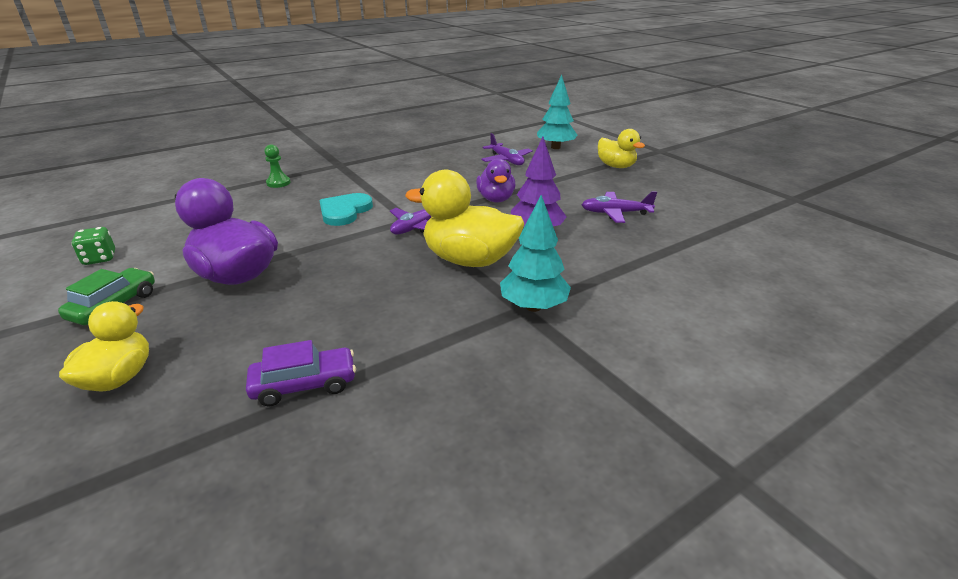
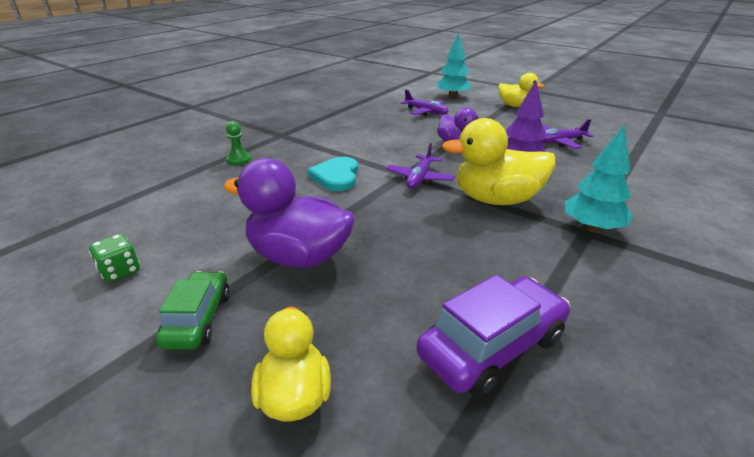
camera: 20 degrees left, 0 degrees up
(304, 385) = (492, 346): purple car -> purple car, size x1.52

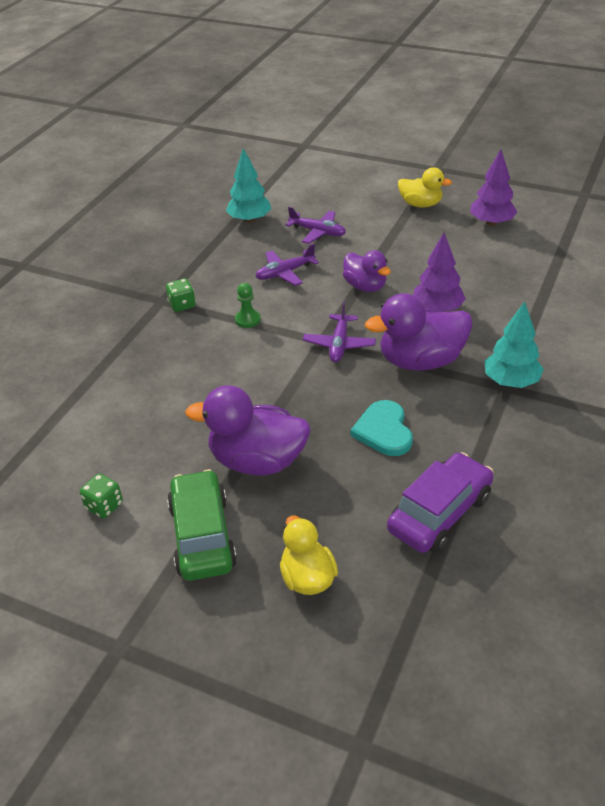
camera: 10 degrees left, 10 degrees up
(198, 319) = (202, 535): green car -> green car, size x1.52
(239, 160) = (135, 349): green pawn -> green pawn (247, 320)
(295, 139) = (182, 305): none -> green dice
(336, 176) = (252, 356): turquoise heart -> turquoise heart (384, 431)
(452, 97) = (342, 197): turquoise tree -> turquoise tree (249, 220)
(496, 199) = (420, 361): yellow duck -> purple duck
(559, 142) = (475, 264): purple plane -> purple plane (285, 273)
(576, 121) = (491, 223): none -> purple tree

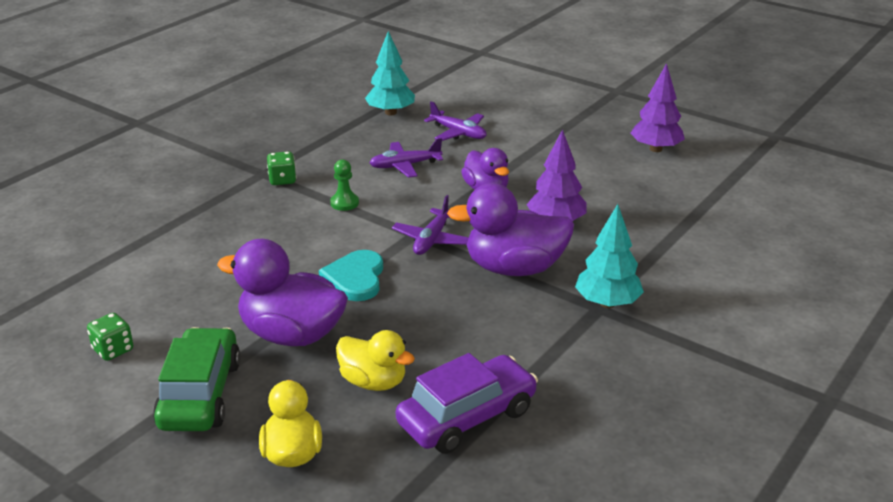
camera: 10 degrees right, 10 degrees down
(384, 431) = (442, 328): turquoise heart -> turquoise heart (355, 278)
(420, 204) = (584, 121): yellow duck -> yellow duck (373, 382)

